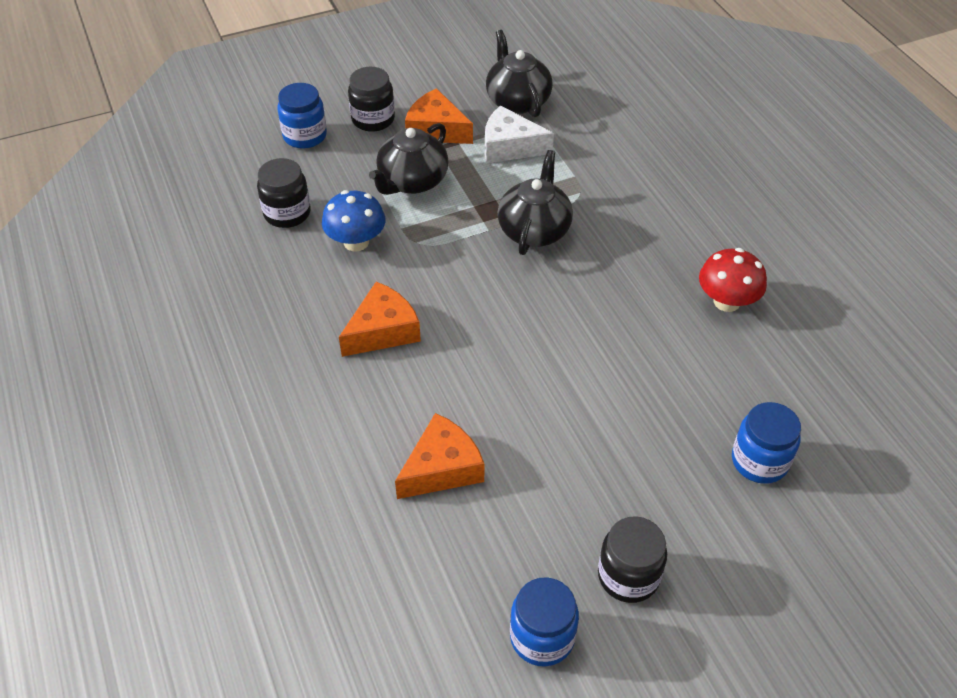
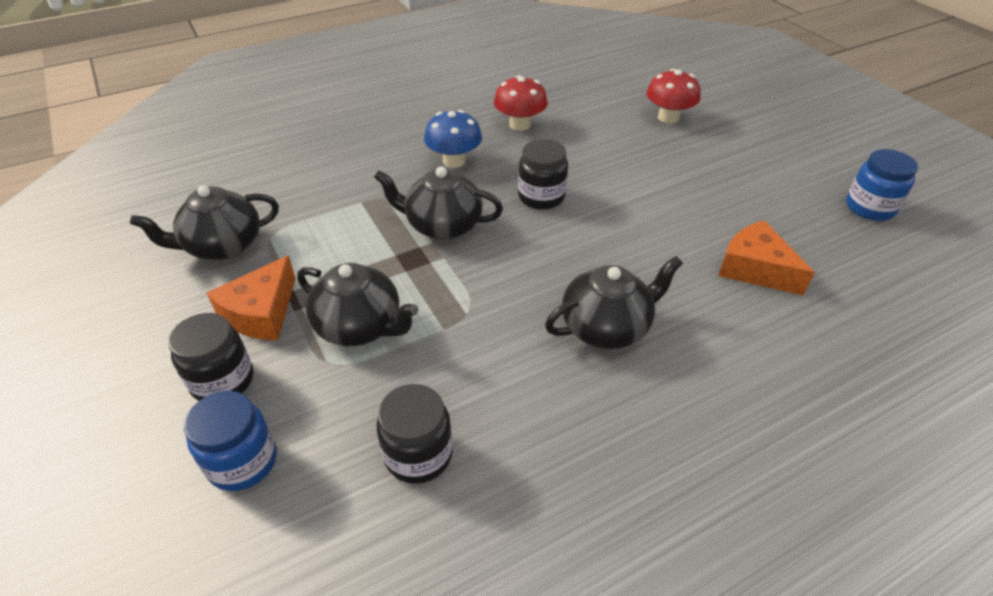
camera: 95 degrees left, 5 degrees down
(356, 242) = (470, 368): blue mushroom -> blue mushroom (454, 161)
(383, 331) = (606, 327): orange cheese -> black teapot
(509, 146) = (306, 248): white cheese -> none
(628, 576) = (794, 171): black jar -> black jar (541, 197)
(759, 461) = (668, 117): blue jar -> red mushroom

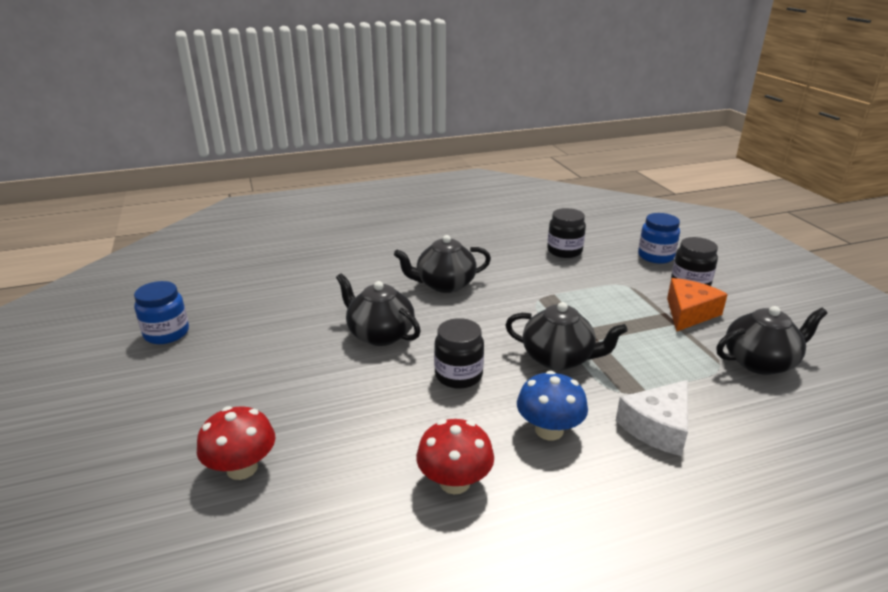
camera: 170 degrees left, 15 degrees down
(360, 326) = (612, 299): black teapot -> black teapot (380, 334)
(363, 172) = (657, 427): none -> white cheese
(755, 269) = (315, 303): orange cheese -> none

